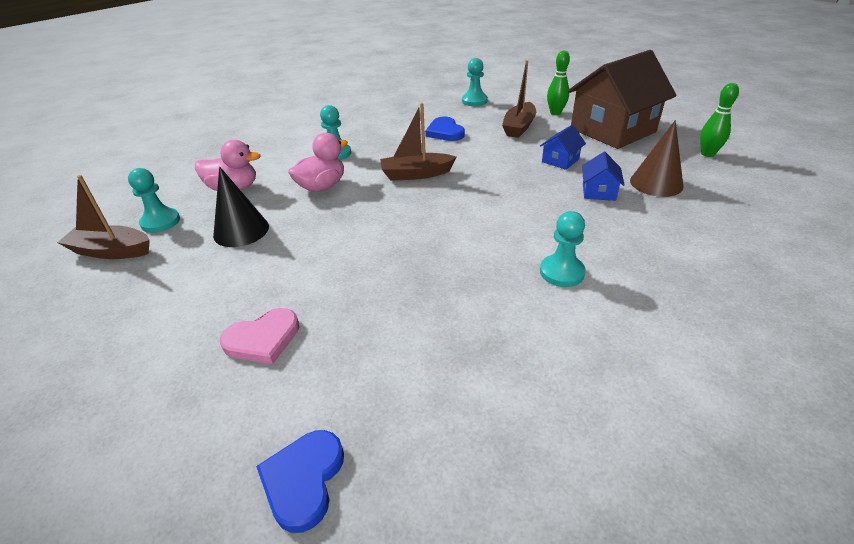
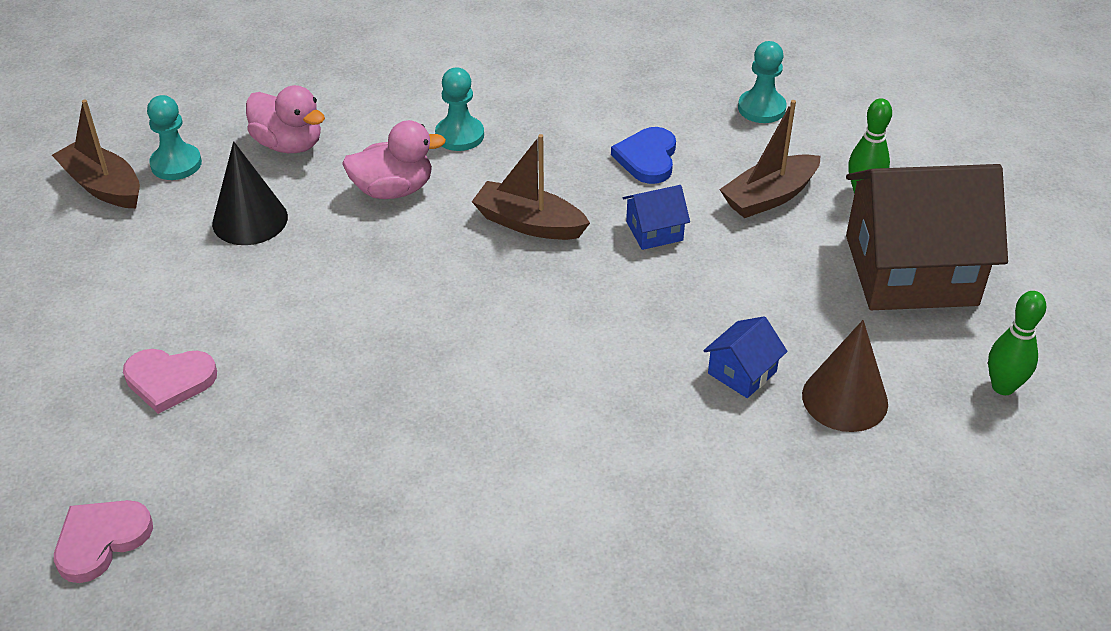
camera: 30 degrees right, 5 degrees up
(303, 480) = (101, 540): blue heart -> pink heart
(560, 160) = (755, 291): blue house -> blue house (654, 231)
(561, 272) = (548, 465): turquoise pawn -> none

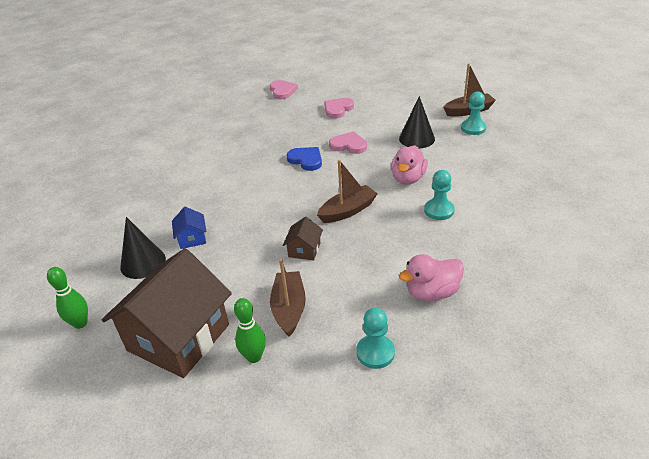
camera: 125 degrees right, 5 degrees down
(289, 144) = (468, 158): pink duck -> pink duck (432, 292)
(323, 301) = (348, 145): none -> pink heart
(647, 158) = (365, 272): blue heart -> blue heart (306, 160)
(654, 231) = (304, 250): blue house -> brown house
(844, 399) = (143, 263): brown cone -> black cone

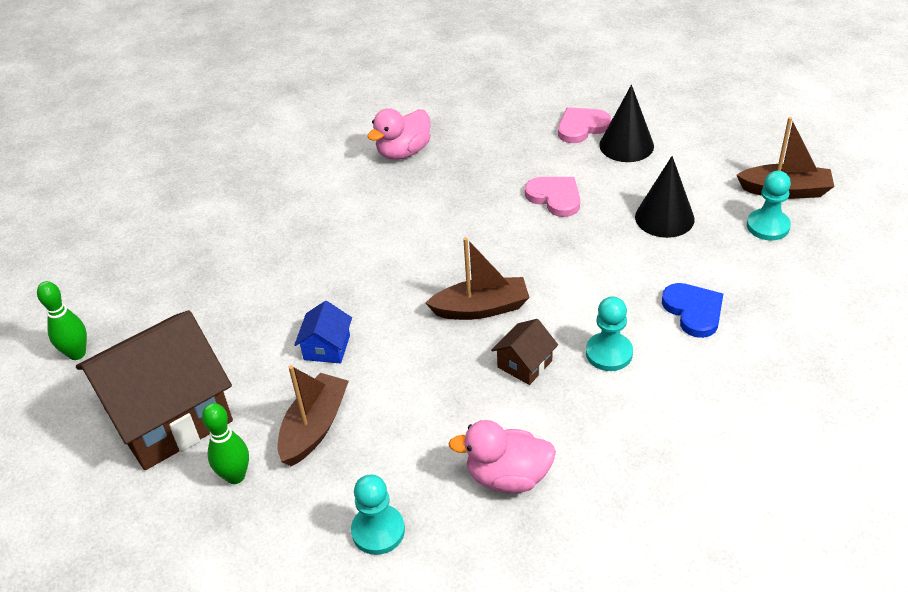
camera: 25 degrees right, 5 degrees up
(143, 263) = (185, 295): black cone -> black cone (626, 145)
(192, 238) = (260, 280): blue house -> blue house (327, 347)
(282, 91) = (522, 69): pink heart -> none
(304, 250) = (386, 349): brown house -> brown house (524, 364)
(306, 160) = (478, 204): blue heart -> blue heart (693, 311)
(408, 178) = (602, 284): pink duck -> pink duck (403, 152)

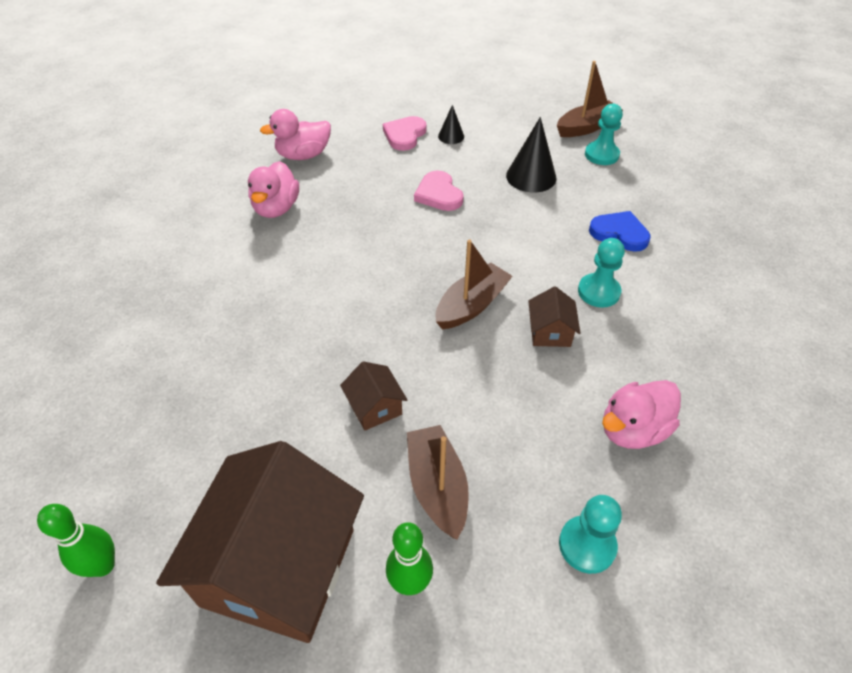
camera: 40 degrees left, 5 degrees up
(327, 347) = (375, 407): blue house -> brown house
(470, 112) = (303, 155): none -> pink duck
(555, 197) = (438, 194): pink heart -> pink heart turned 120 degrees counterclockwise
(626, 145) = (451, 136): black cone -> black cone, size x0.56

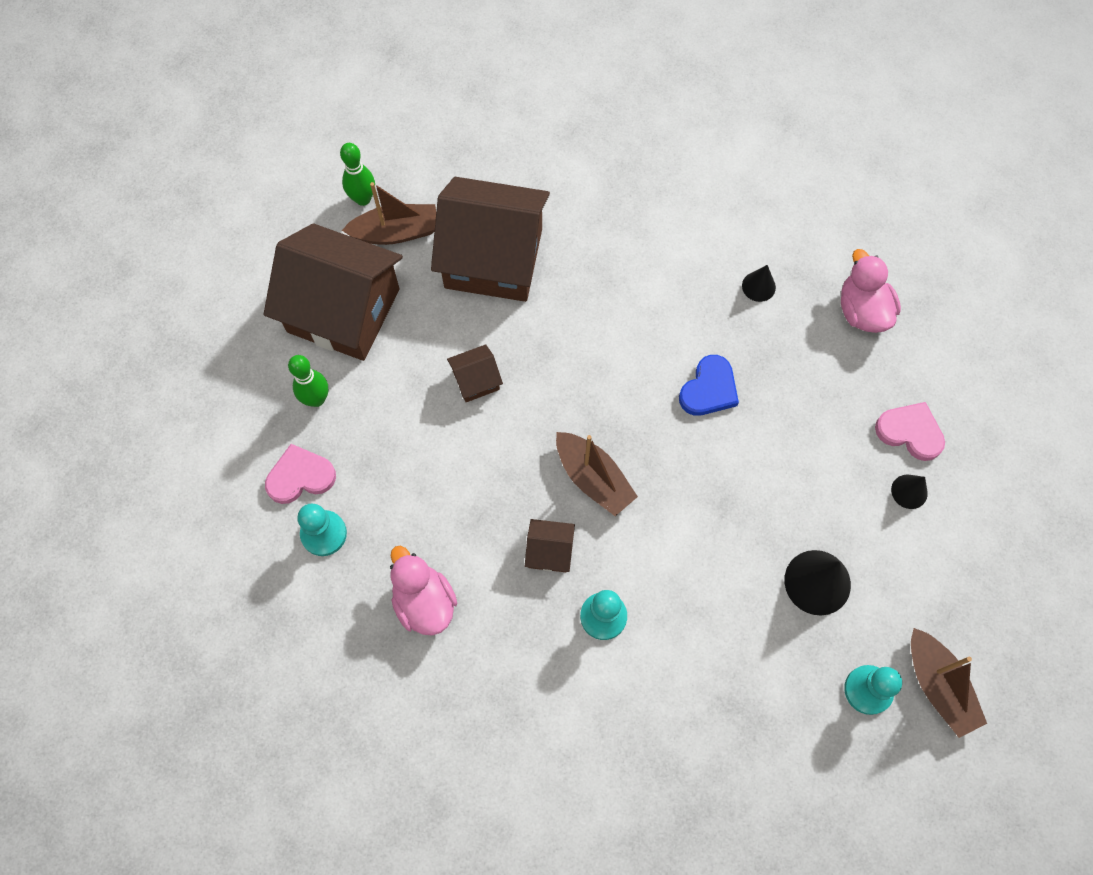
camera: 95 degrees right, 20 degrees up
(221, 404) = (493, 258): none -> brown house
(276, 208) = (758, 286): pink duck -> black cone
(437, 487) = (391, 425): brown boat -> brown boat (396, 232)
(438, 194) = (781, 463): pink heart -> pink heart (300, 476)
(619, 233) = (701, 668): blue heart -> blue heart (709, 389)

